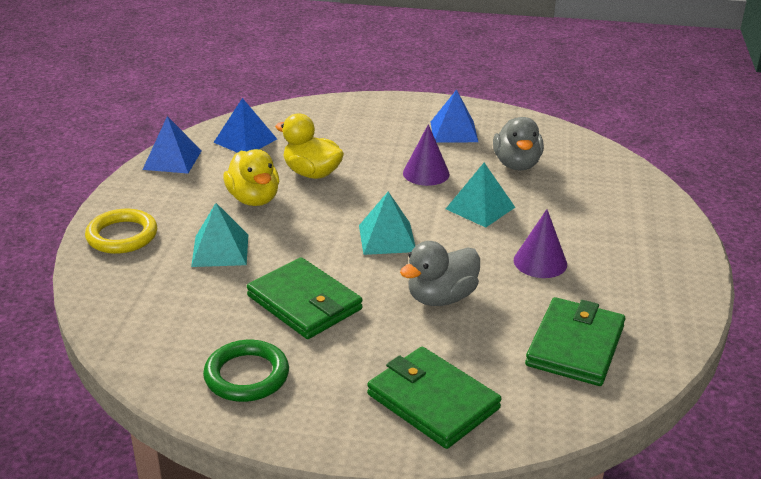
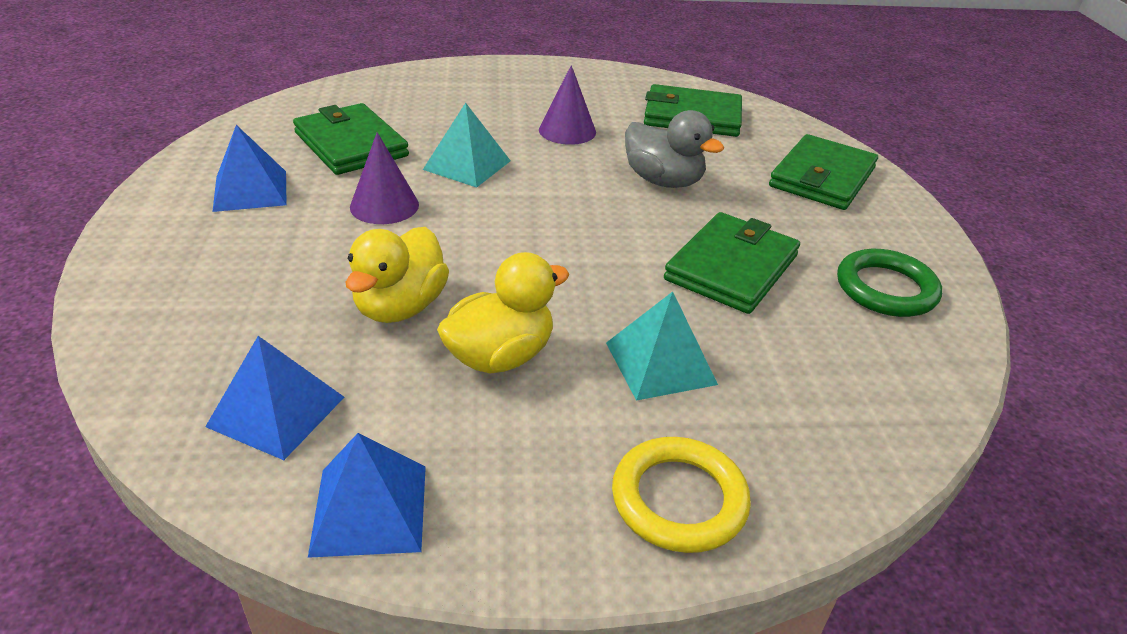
camera: 105 degrees left, 5 degrees up
(387, 238) = (562, 222): turquoise pyramid -> none
(516, 164) = (351, 144): grey duck -> green wallet

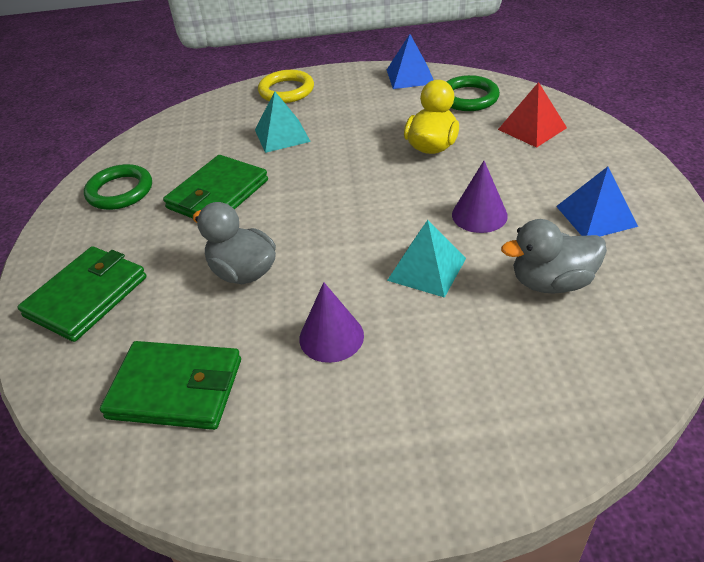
camera: 175 degrees left, 5 degrees up
(216, 320) = (532, 128): none -> red pyramid
(276, 411) = (468, 98): blue pyramid -> green ring
(351, 144) = (551, 282): green wallet -> grey duck
(500, 356) = (368, 129): yellow duck -> none

